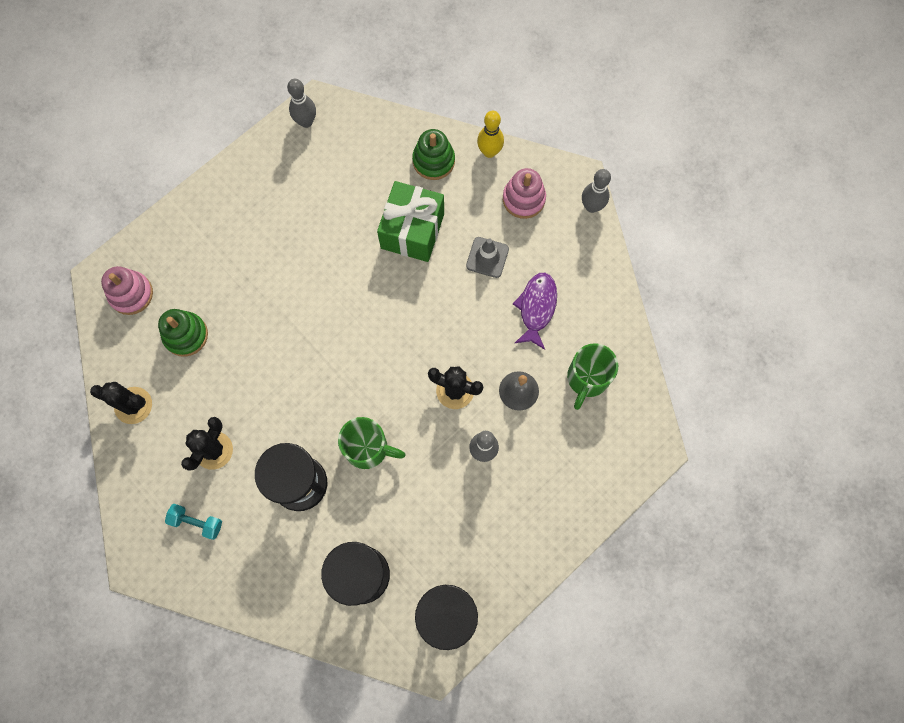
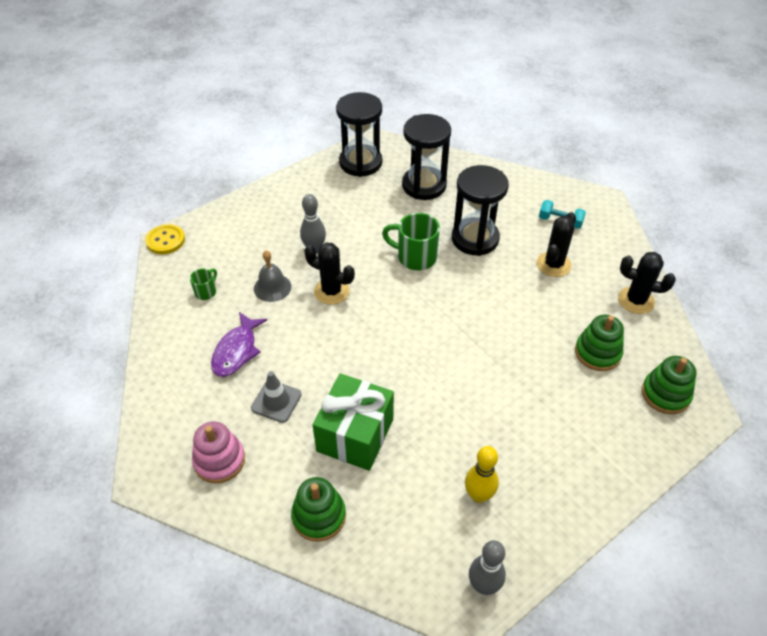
camera: 175 degrees left, 25 degrees down
(131, 294) = (665, 394): pink stacking toy -> green stacking toy
(489, 152) = (246, 522): yellow bowling pin -> yellow bowling pin (478, 495)
(587, 378) = (206, 292): green mug -> green mug, size x0.53
(591, 206) = (143, 446): grey bowling pin -> none
(655, 449) = (165, 240): none -> yellow button

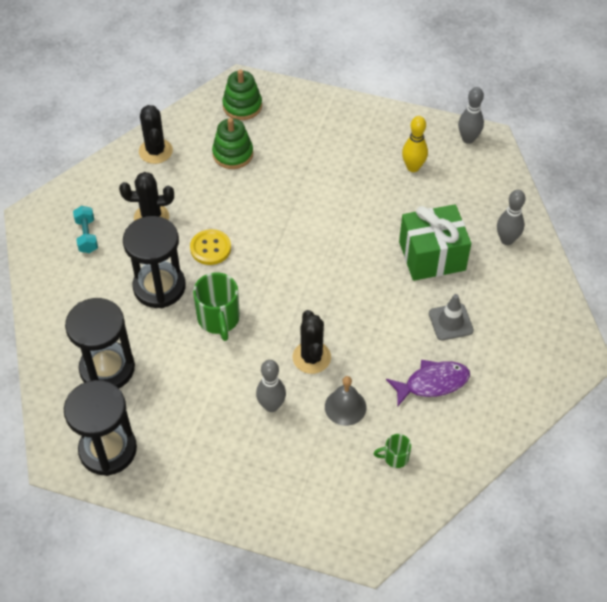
camera: 125 degrees left, 5 degrees up
(165, 240) = (366, 551): yellow button -> yellow button (210, 248)
(219, 460) = (527, 323): pink stacking toy -> none
(319, 516) = (507, 240): green stacking toy -> grey bowling pin

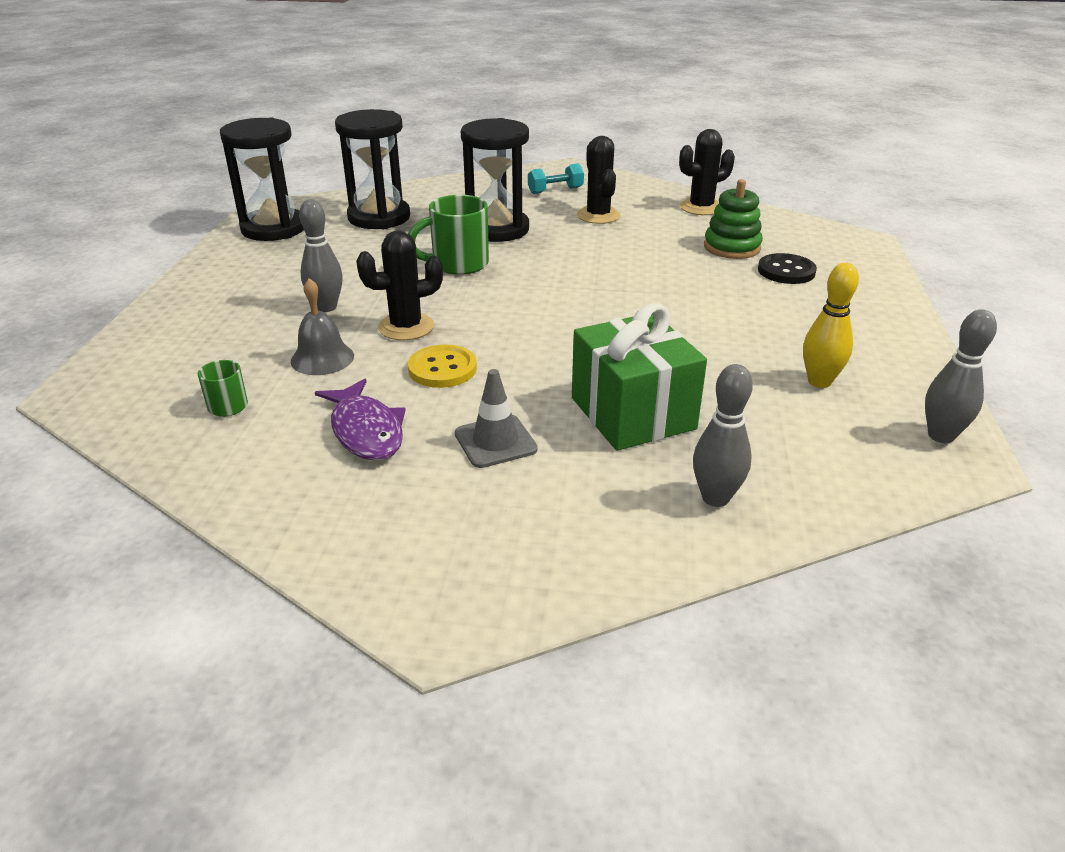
camera: 80 degrees right, 20 degrees down
(210, 248) = (567, 249): yellow button -> yellow button (442, 369)
(242, 106) = (821, 245): green stacking toy -> none
(277, 137) = (786, 271): none -> black button

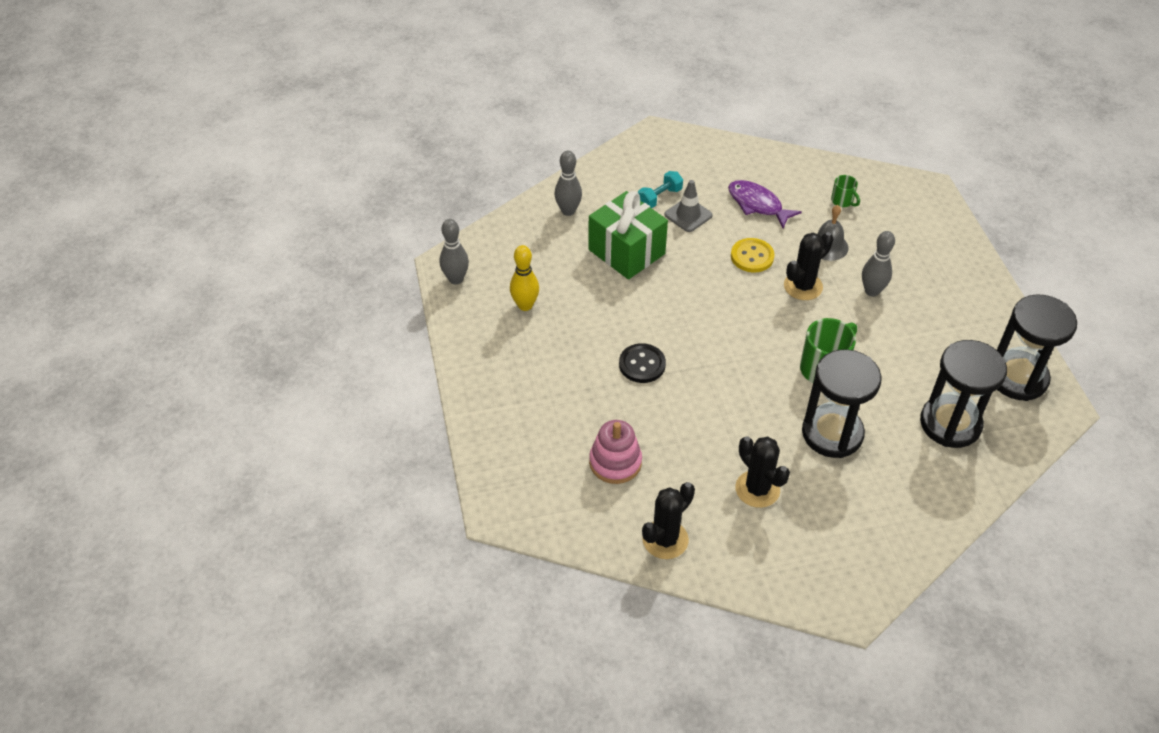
camera: 160 degrees right, 15 degrees up
(555, 190) = (829, 535): turquoise dumbbell -> turquoise dumbbell (659, 197)
(732, 247) = (615, 462): green stacking toy -> pink stacking toy
(786, 271) = (562, 434): black button -> black button (642, 364)

